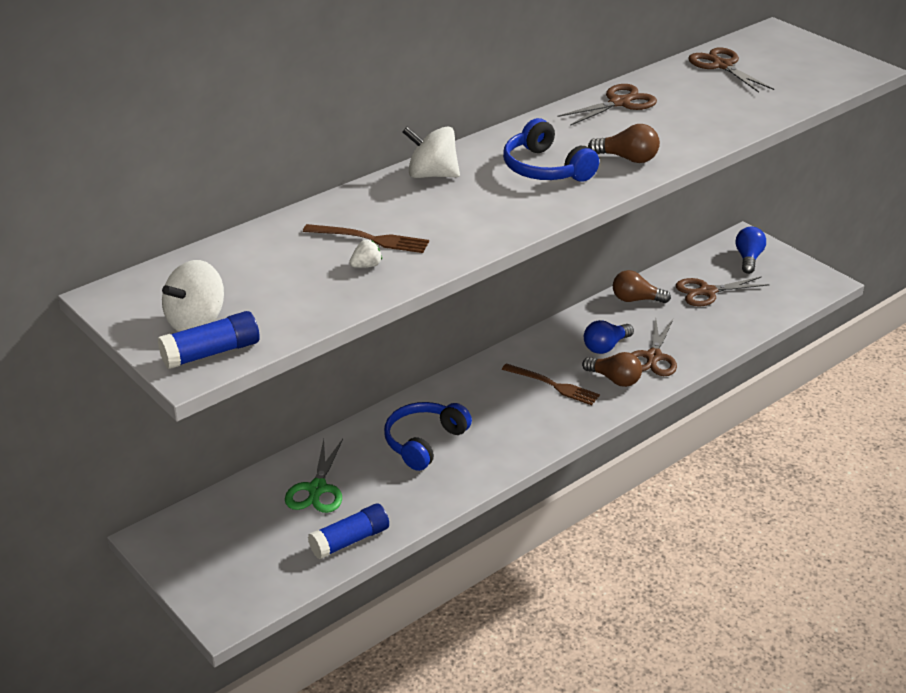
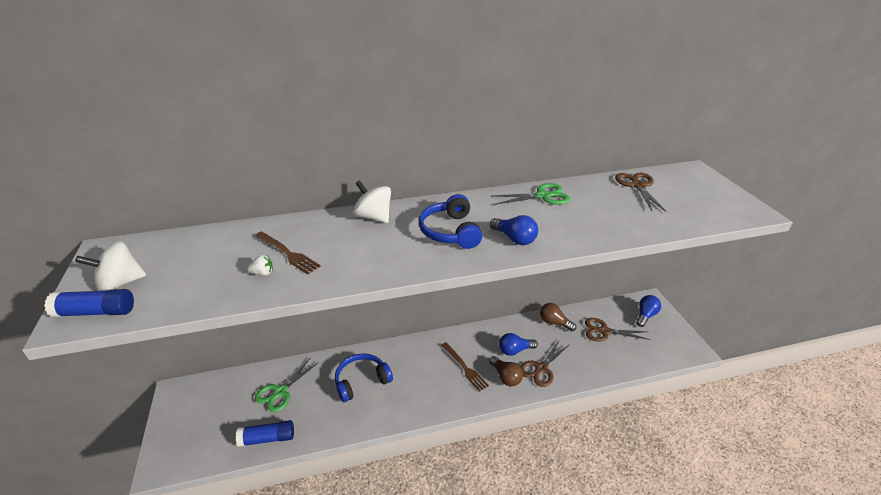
camera: 25 degrees right, 0 degrees up
(619, 103) = (543, 196): brown scissors -> green scissors
(627, 158) = (514, 239): brown light bulb -> blue light bulb

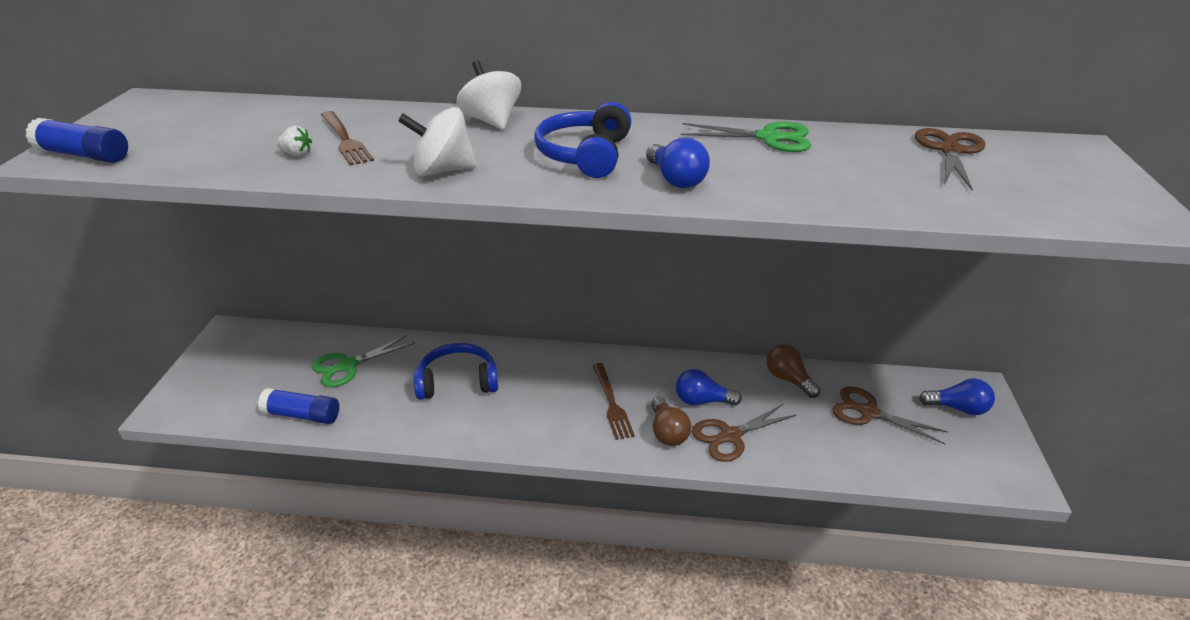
camera: 20 degrees right, 0 degrees up
(120, 283) = (132, 134): white spinning top -> white spinning top (442, 170)
(645, 315) = (958, 408): blue light bulb -> blue light bulb turned 45 degrees clockwise

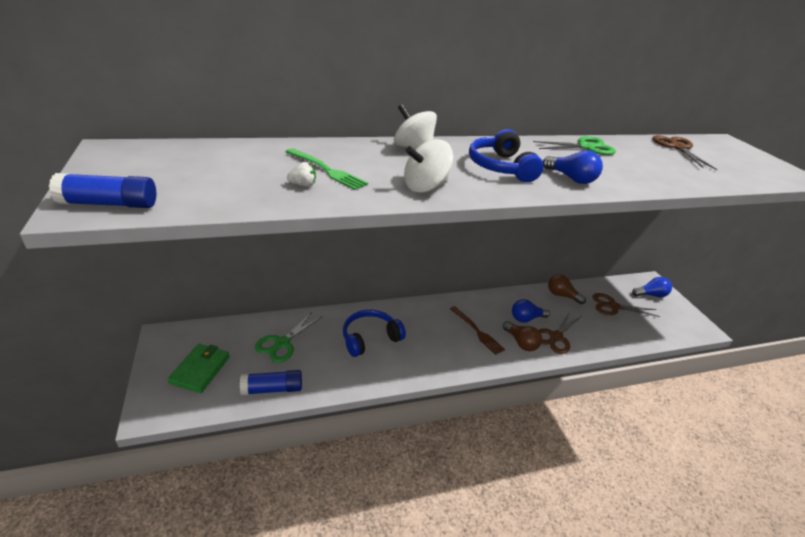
camera: 25 degrees left, 0 degrees up
(241, 376) = (200, 370): none -> green wallet
(345, 140) = (327, 170): brown fork -> green fork

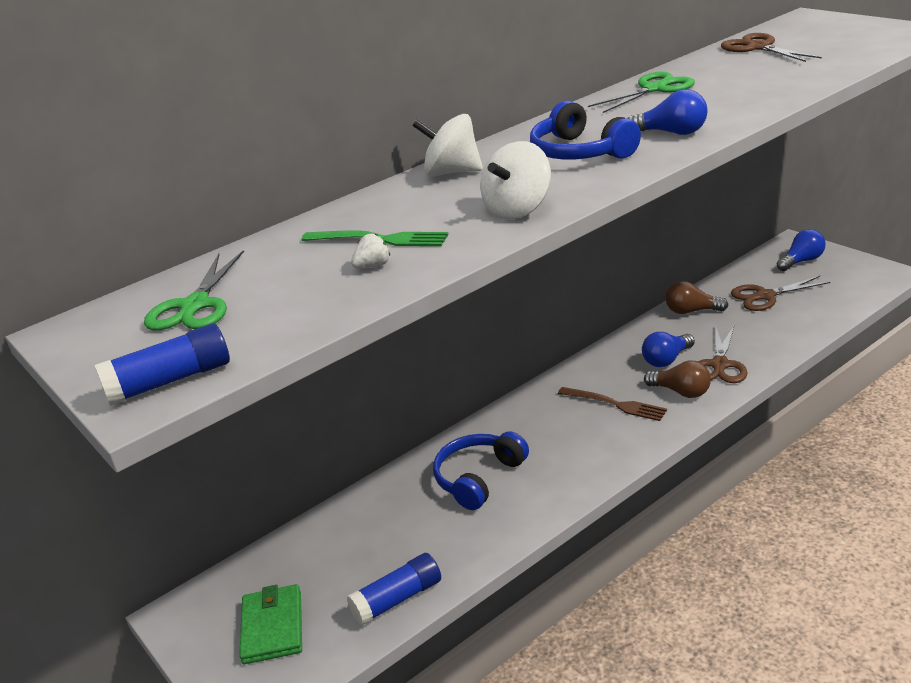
camera: 15 degrees left, 5 degrees down
(282, 343) = (361, 541): green scissors -> green scissors (195, 306)

